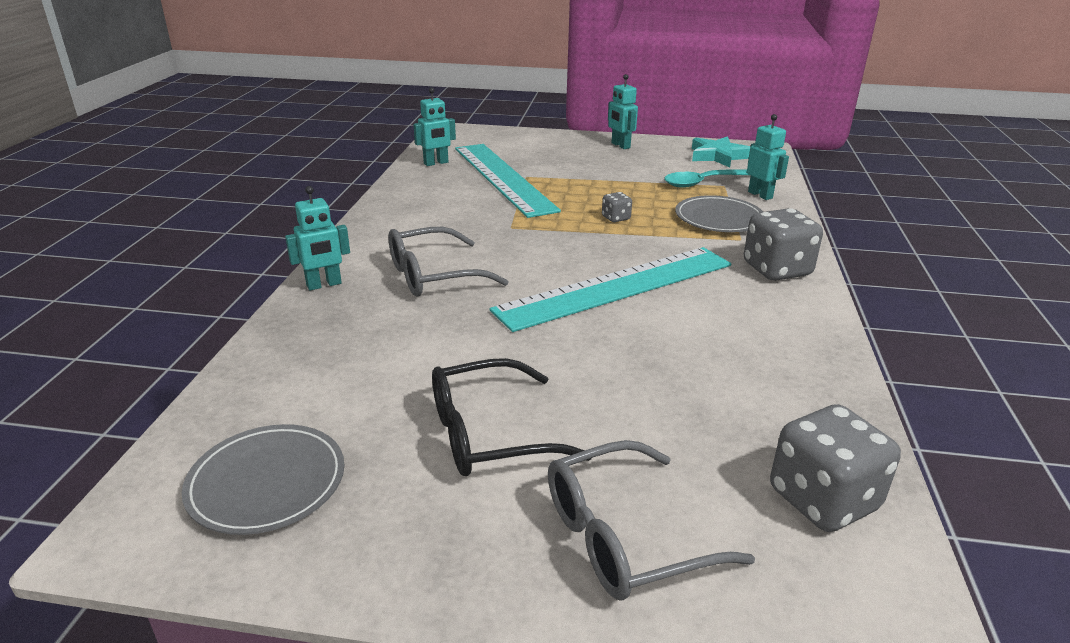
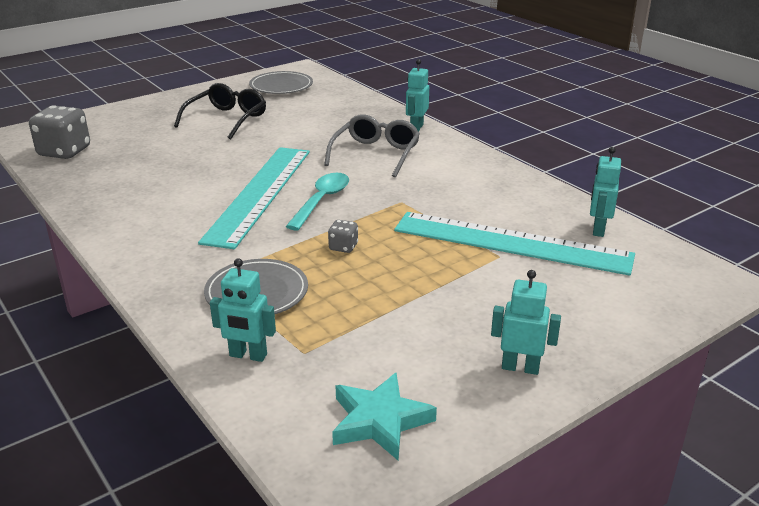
camera: 135 degrees right, 0 degrees up
(625, 536) = (138, 118): grey glasses -> none
(703, 183) = (330, 343): turquoise spoon -> turquoise spoon (321, 201)
(776, 270) = (158, 257): grey dice -> none

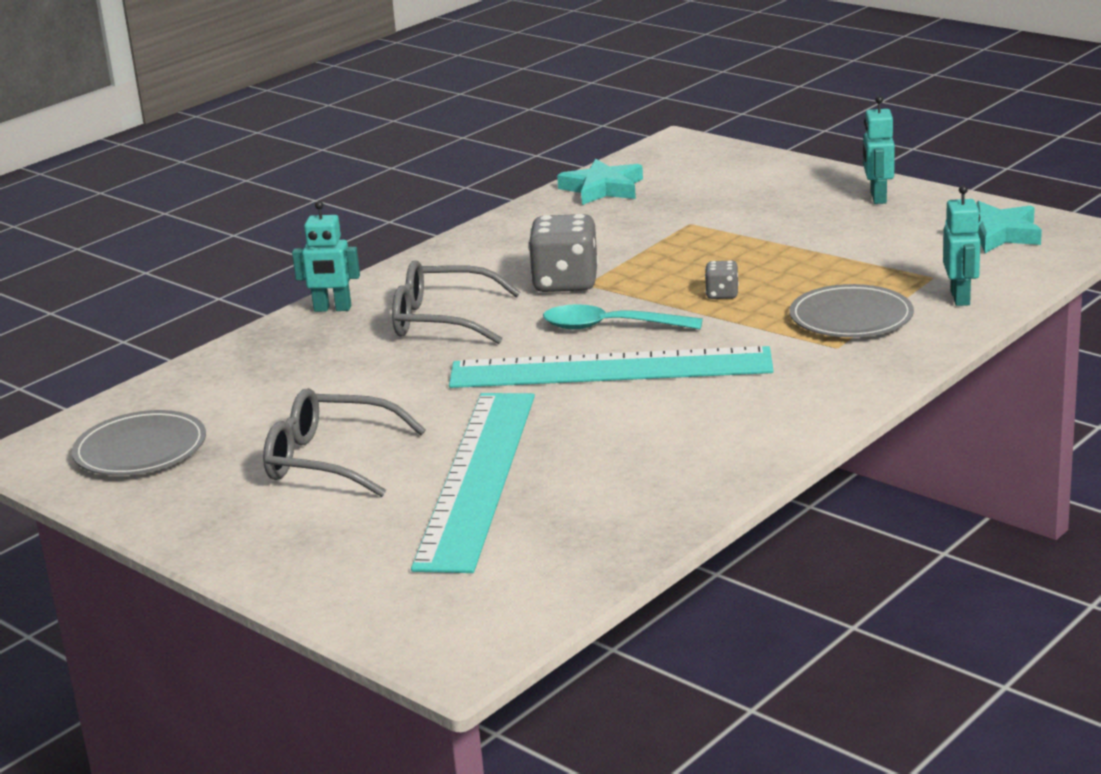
camera: 100 degrees left, 5 degrees down
(64, 152) = (531, 571): grey dice -> grey dice (565, 283)
(226, 119) = (330, 460): black glasses -> grey glasses
(511, 243) = (657, 221): turquoise ruler -> turquoise ruler (477, 477)
(598, 229) = (602, 188): turquoise robot -> turquoise star

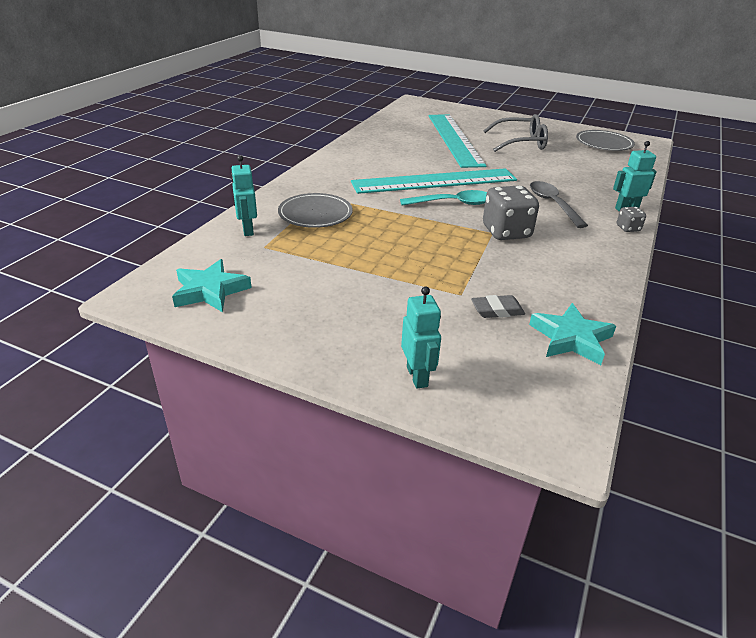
camera: 160 degrees right, 10 degrees up
(442, 320) = (553, 204): grey glasses -> grey spoon
(659, 209) = (497, 310): none -> grey eraser
(722, 294) = (400, 227): grey dice -> grey dice (628, 228)
(877, 198) = (309, 336): turquoise robot -> turquoise robot (417, 376)

